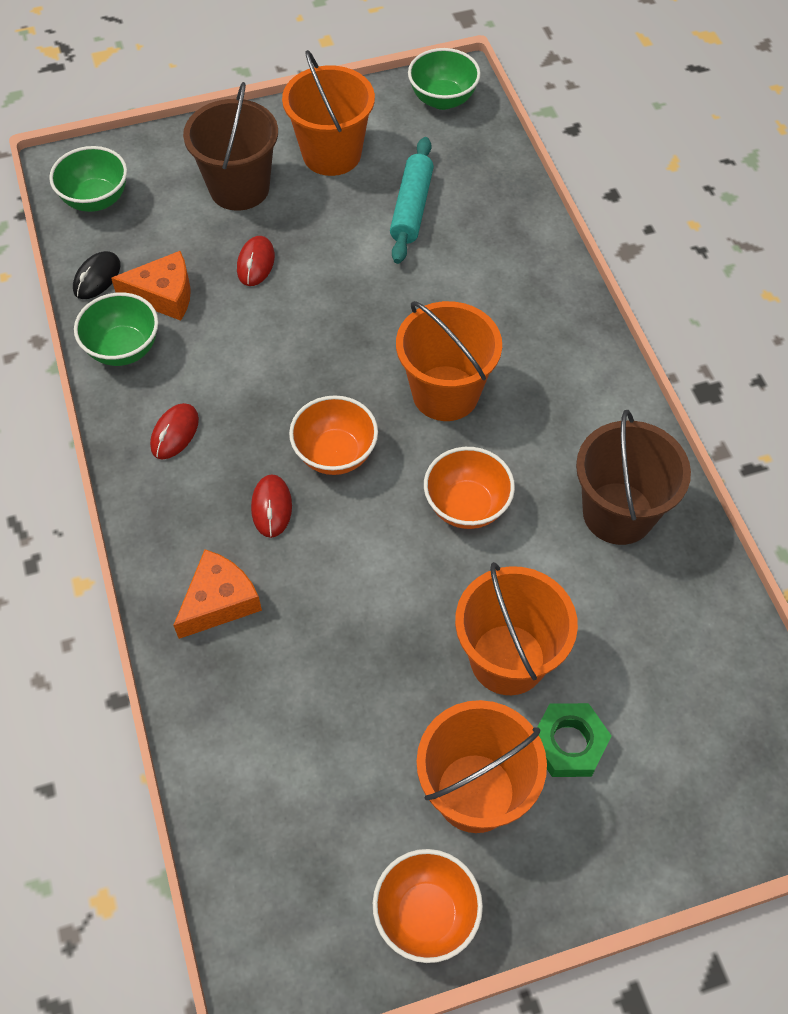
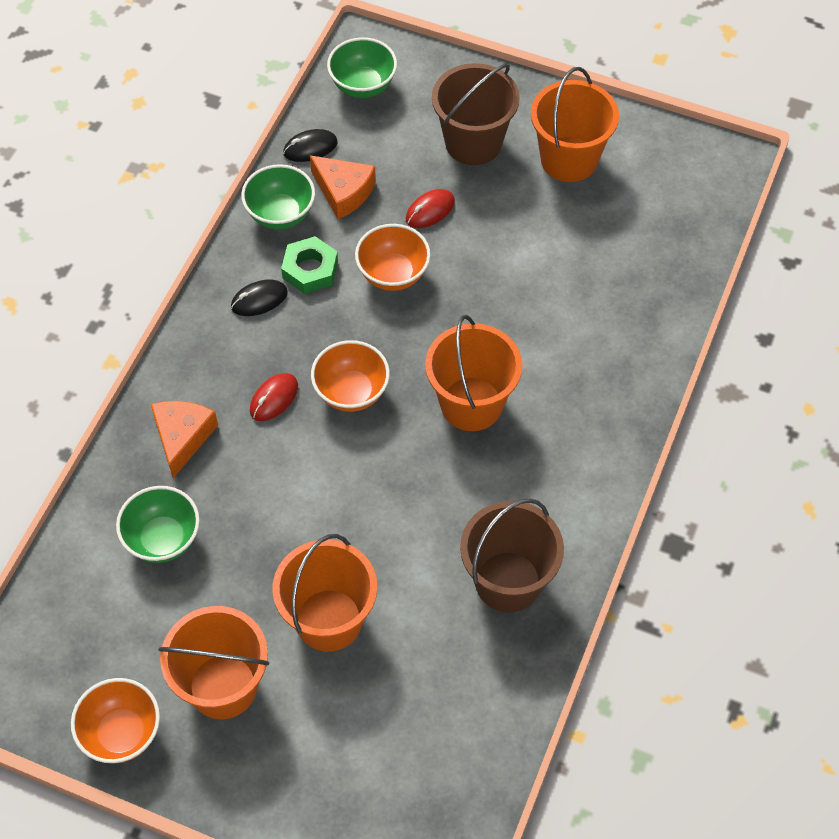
camera: 40 degrees right, 0 degrees up
(175, 433) = (259, 300): red mouse -> black mouse
(219, 601) = (182, 437): orange cheese -> orange cheese turned 75 degrees counterclockwise
(411, 208) = (588, 244): turquoise rolling pin -> none
(443, 99) = (702, 169): green bowl -> green bowl (163, 539)
(466, 506) = (405, 496): orange bowl -> orange bowl (393, 274)
(569, 743) = (313, 706): green nut -> green nut (310, 270)

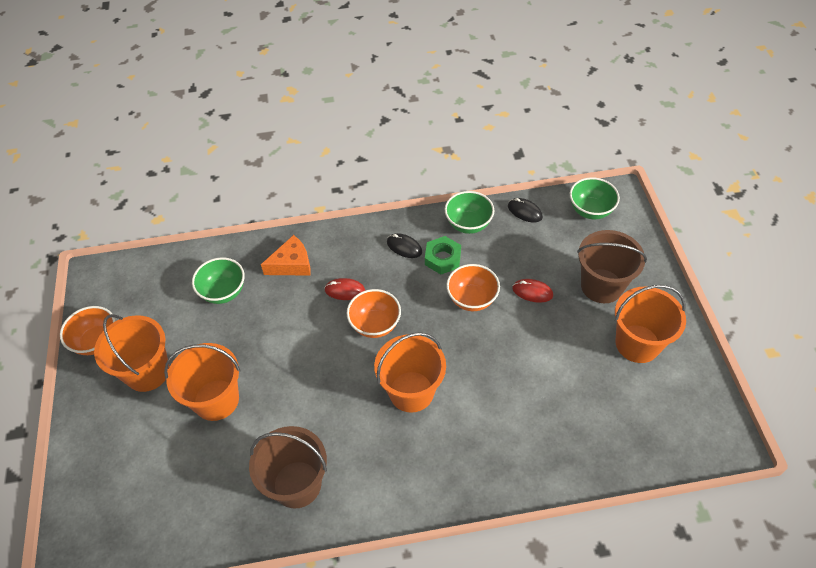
camera: 60 degrees right, 5 degrees down
(343, 192) = (508, 243): orange cheese -> none

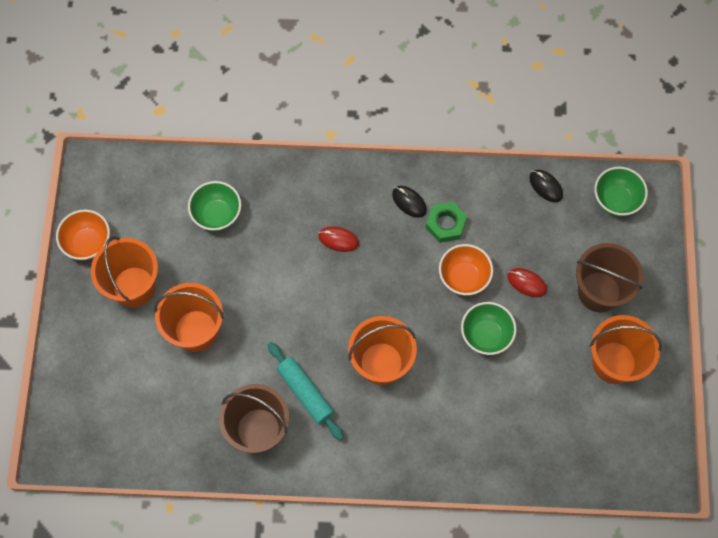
camera: 10 degrees right, 15 degrees up
(292, 264) = (290, 197): orange cheese -> none
(340, 436) = (305, 393): none -> turquoise rolling pin
(375, 325) = (361, 285): orange bowl -> none
(468, 224) = (482, 189): green bowl -> green bowl (486, 335)

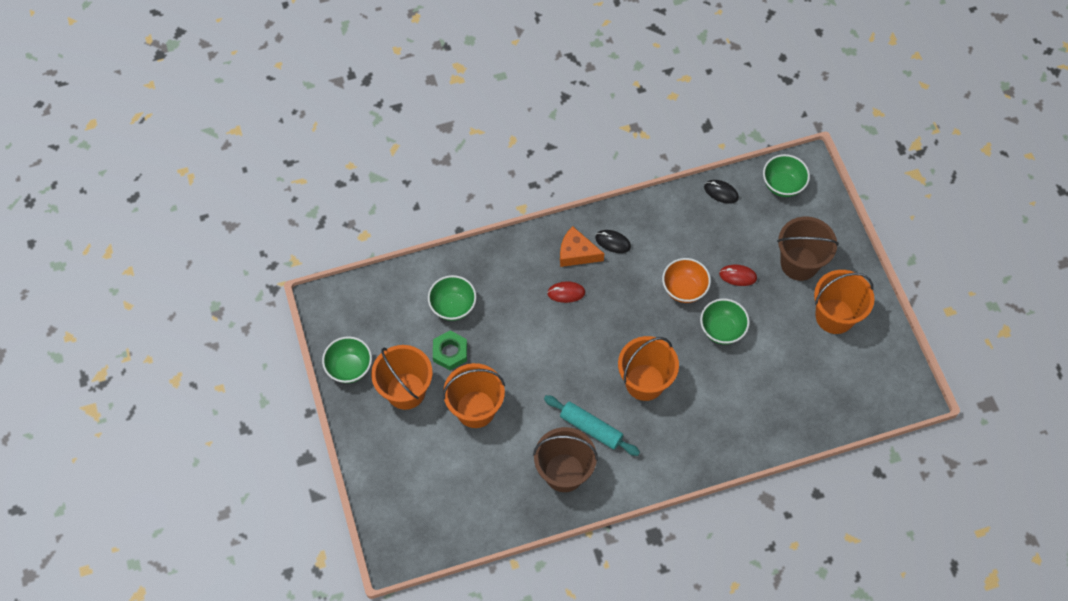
camera: 20 degrees left, 5 degrees down
(88, 243) = (349, 368): orange bowl -> green bowl
(366, 201) = (576, 253): none -> orange cheese
(445, 224) = (651, 250): green nut -> green nut (450, 352)

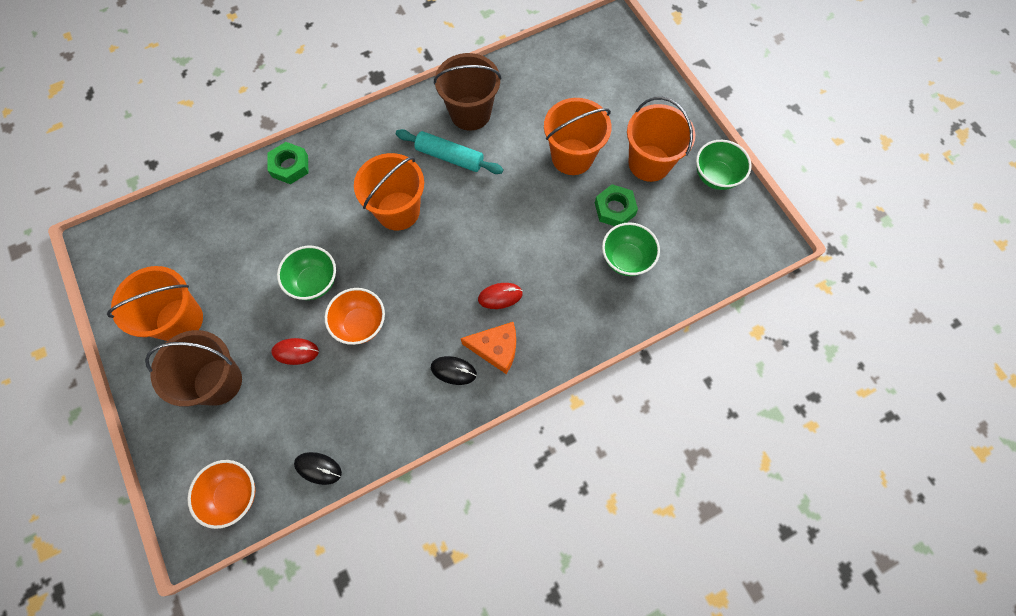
camera: 170 degrees right, 5 degrees up
(743, 443) = (290, 166): none -> green nut
(782, 185) = (233, 495): green bowl -> orange bowl

